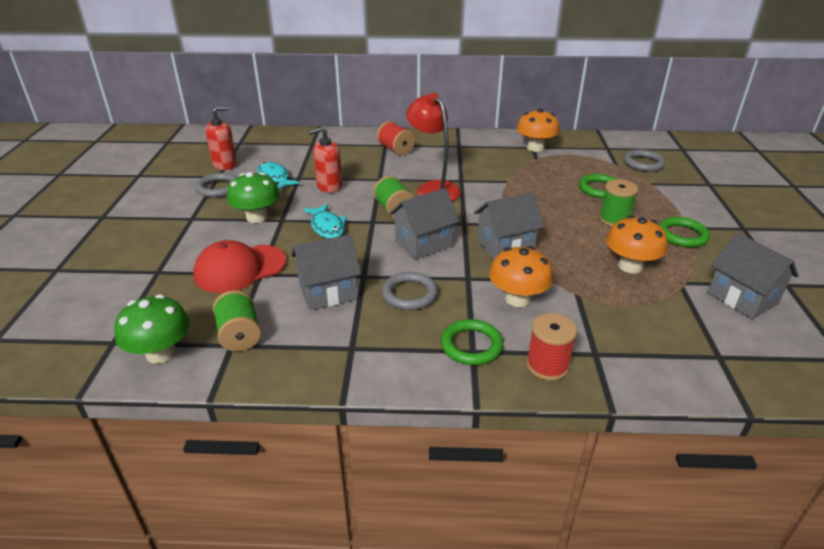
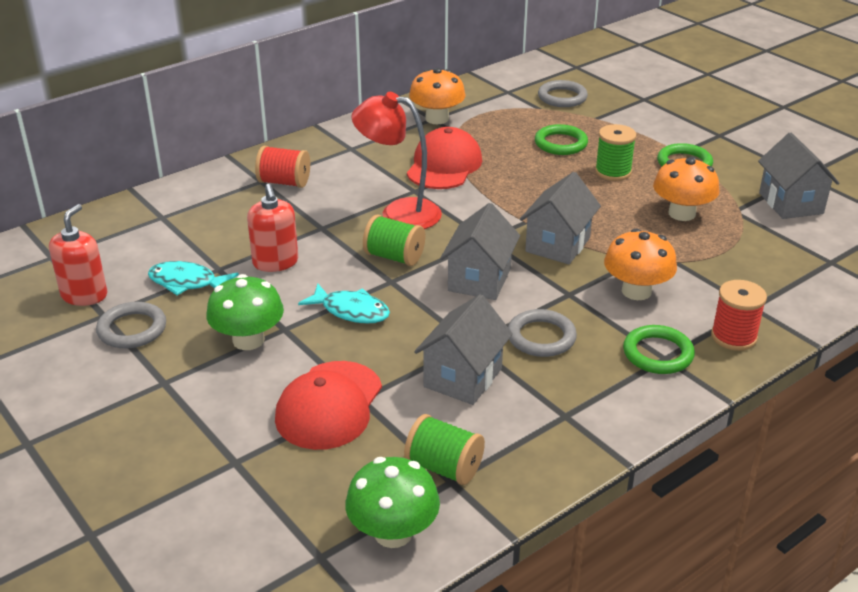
camera: 40 degrees left, 0 degrees up
(329, 186) = (275, 262): red soap dispenser -> red soap dispenser turned 45 degrees counterclockwise
(500, 174) = (444, 165): none -> red cap
(742, 298) = (791, 203): grey house -> grey house turned 60 degrees clockwise

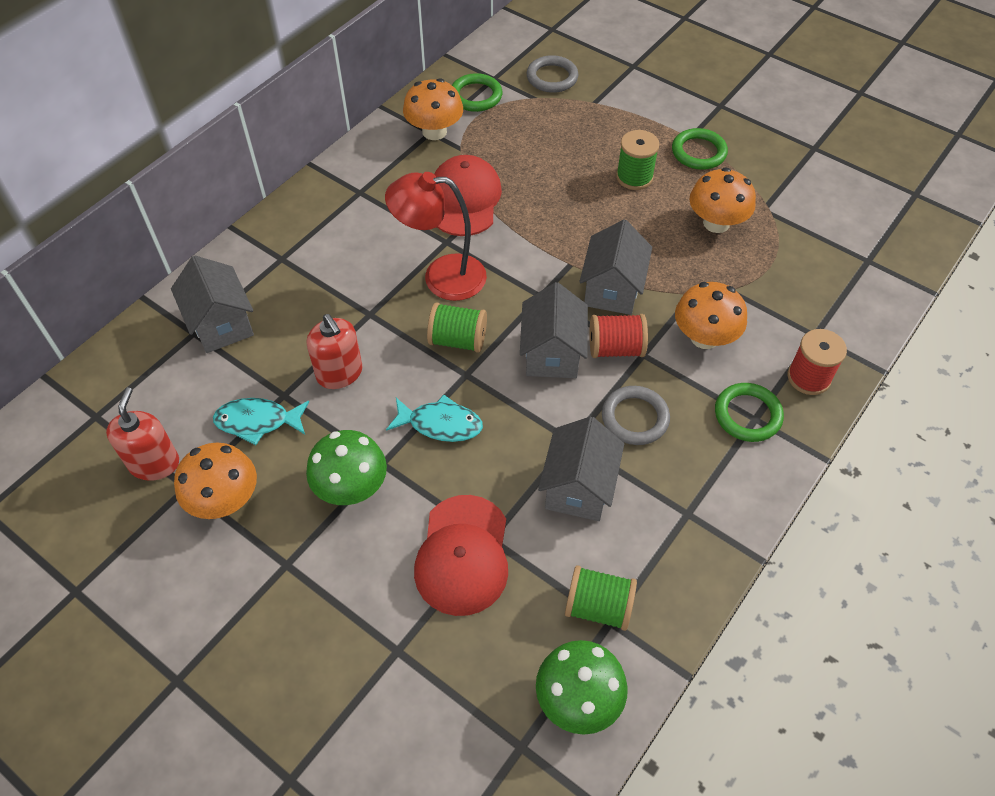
camera: 15 degrees left, 20 degrees up
(132, 329) = (225, 500): grey ring -> orange mushroom
(284, 182) = (307, 256): red spool -> red spool (615, 348)
(560, 143) = (571, 146): green ring -> green ring (476, 96)
(791, 203) = (812, 189): grey house -> grey house (221, 324)

